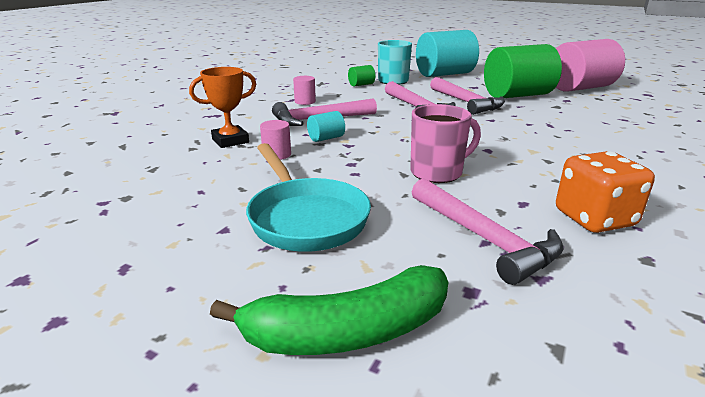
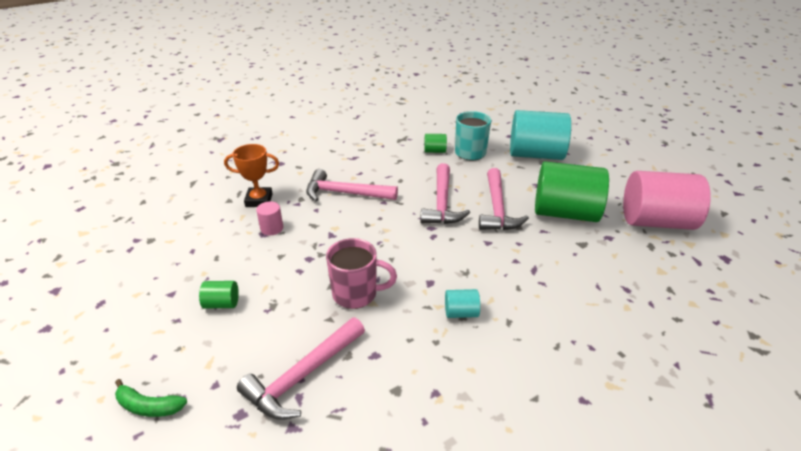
camera: 30 degrees right, 10 degrees up
(305, 102) = (360, 164): pink cylinder -> none
(305, 218) = (222, 304): turquoise pan -> green cylinder
(326, 138) = (324, 220): turquoise cylinder -> turquoise cylinder (461, 312)
(348, 331) = (149, 406): green banana -> green banana, size x0.55
(484, 239) = (302, 376): pink hammer -> pink hammer turned 45 degrees clockwise
(594, 218) = (404, 396): orange dice -> none

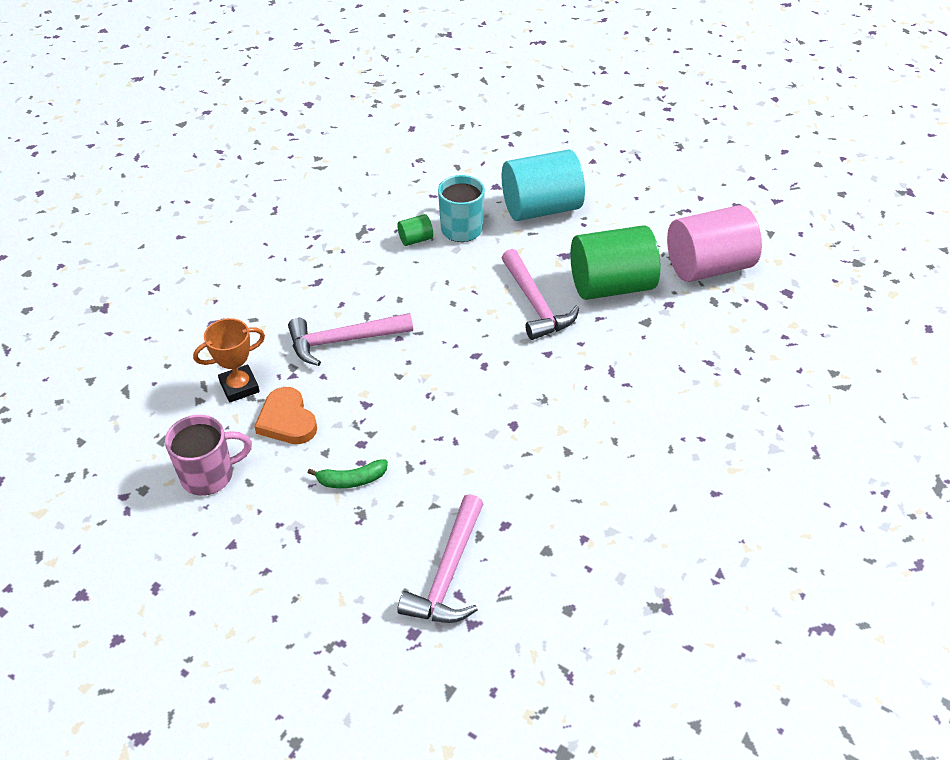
camera: 25 degrees left, 10 degrees up
(149, 406) = (314, 665): green banana -> green banana (352, 480)
(222, 304) = (302, 533): green cylinder -> none
(272, 228) = (287, 420): pink cylinder -> orange heart
(356, 294) = (444, 467): pink mug -> pink mug (209, 475)
(442, 203) = (469, 317): pink hammer -> none
(461, 312) = (564, 448): turquoise cylinder -> none

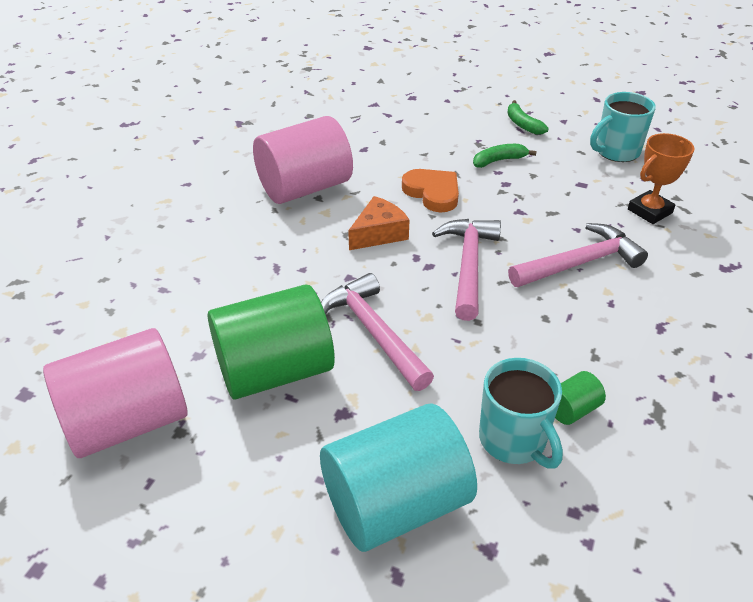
camera: 170 degrees right, 5 degrees down
(209, 475) = (616, 152): pink mug -> turquoise mug
(287, 420) = (583, 192): orange heart -> orange heart (432, 193)
(288, 544) = (523, 124): none -> green banana
(448, 574) = (399, 122): pink hammer -> pink hammer (468, 265)
(512, 395) = (379, 233): none -> orange cheese
(581, 467) = (305, 188): none -> pink cylinder

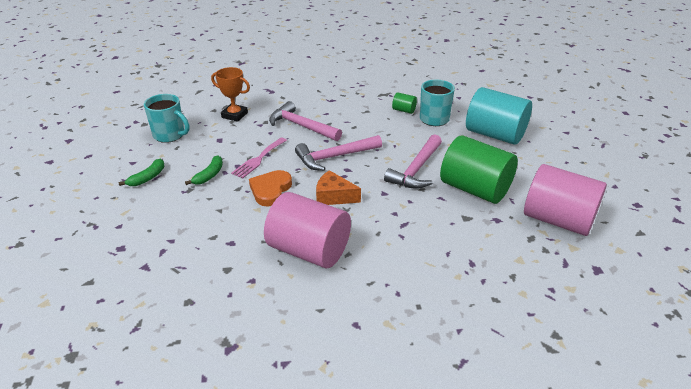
camera: 120 degrees left, 5 degrees down
(499, 161) = (209, 175): green banana -> green banana turned 105 degrees counterclockwise
(509, 201) = (258, 159): none -> pink fork

